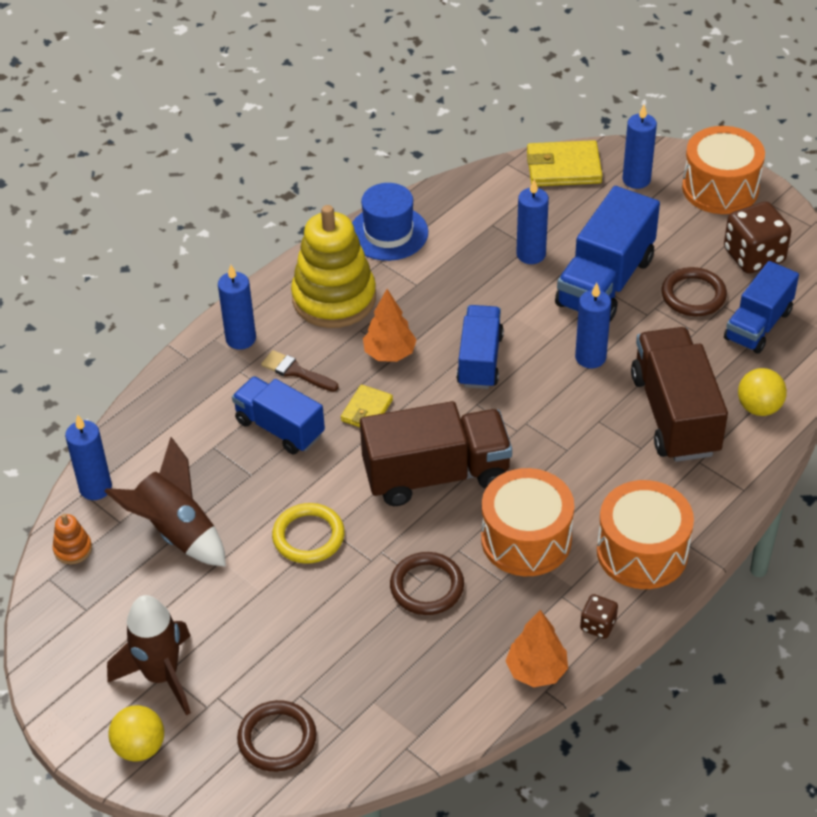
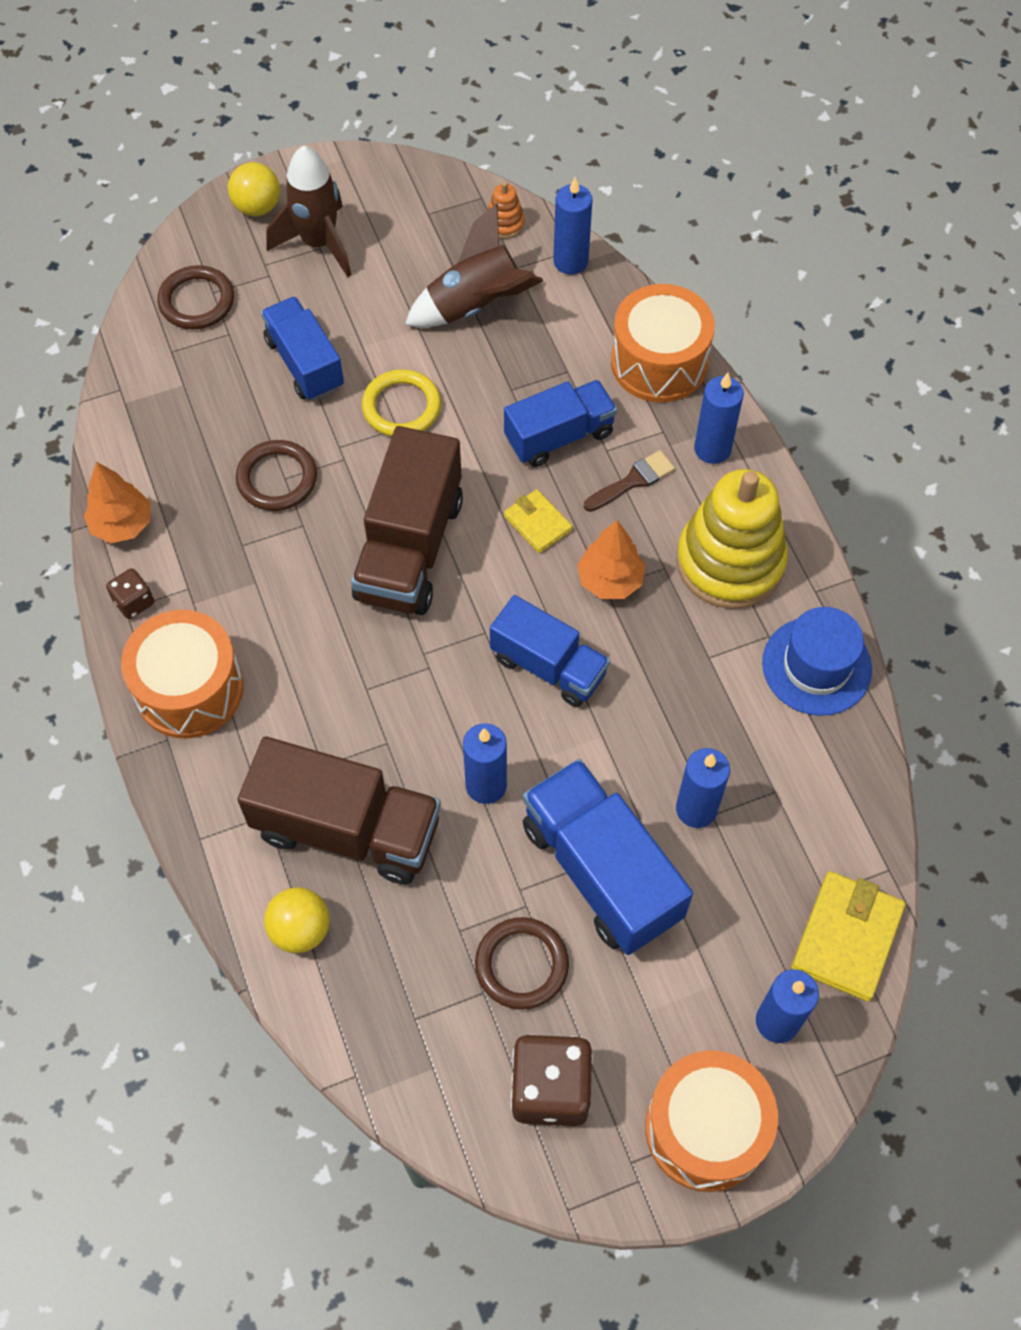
camera: 115 degrees right, 15 degrees up
(526, 539) = (275, 590): orange drum -> orange drum (659, 362)
(758, 325) = (427, 1013): blue truck -> blue truck (305, 363)

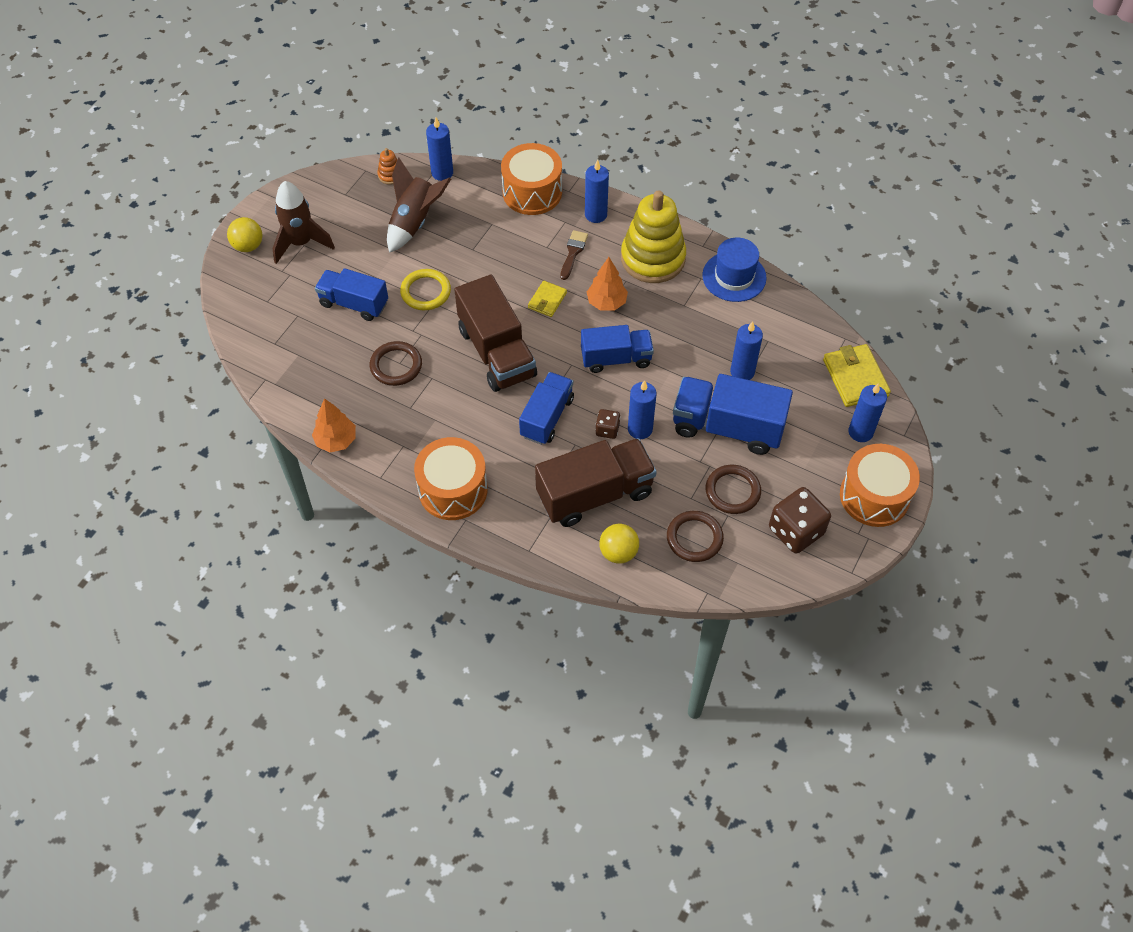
camera: 40 degrees left, 5 degrees down
(134, 602) = (381, 471): brown dice -> brown dice (607, 430)
(197, 301) = (263, 311): brown ring -> brown ring (694, 538)
(537, 523) = (547, 300): yellow wallet -> yellow wallet turned 75 degrees counterclockwise
(559, 436) = (518, 255): blue truck -> blue truck (547, 417)

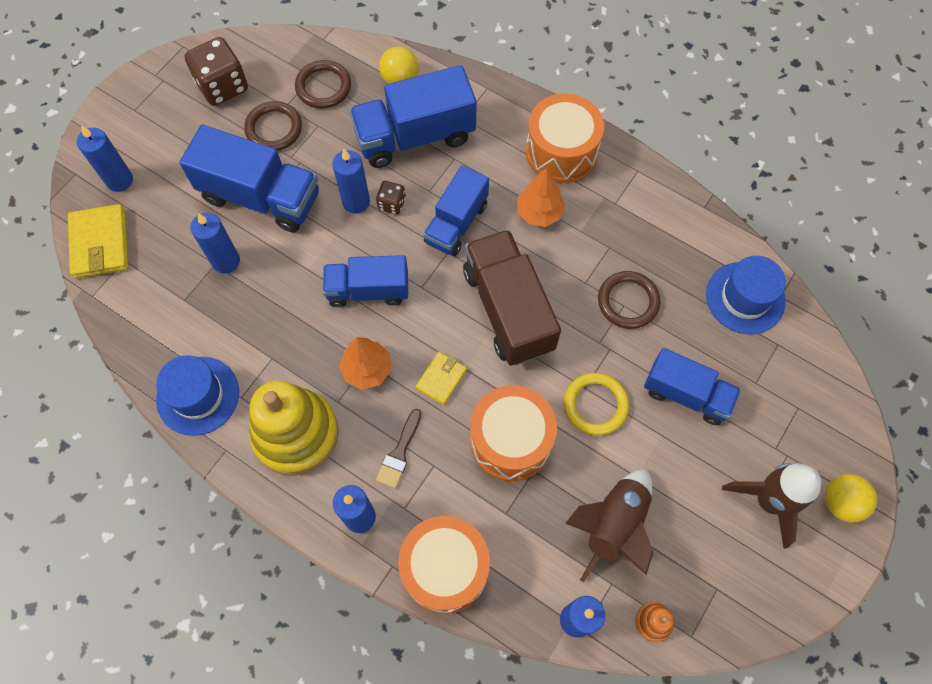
camera: 175 degrees left, 10 degrees up
(296, 375) = (745, 298): none -> blue hat
(336, 440) = (689, 214): orange tree -> orange tree (539, 212)
(595, 494) = (415, 136): brown truck -> blue truck
(874, 496) = (132, 113): orange drum -> orange drum (511, 440)

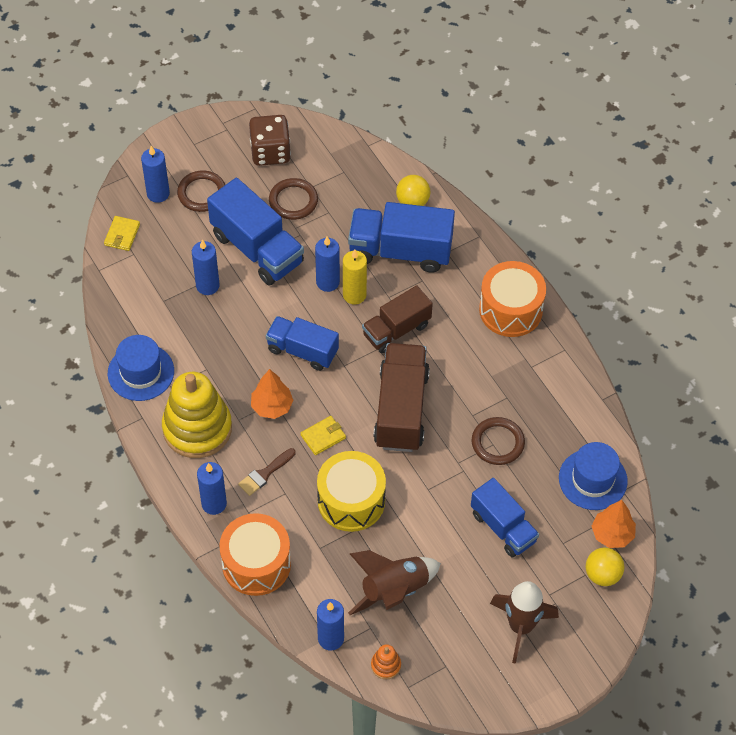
camera: 25 degrees right, 10 degrees down
(100, 243) = (122, 235): yellow wallet -> yellow wallet, size x0.60
(323, 87) = (348, 184): brown ring -> brown ring (202, 193)
(392, 204) = (354, 295): brown dice -> yellow candle
(456, 223) = (396, 330): blue truck -> brown truck
(511, 440) = (351, 501): orange drum -> yellow drum
(539, 212) = (466, 348): orange tree -> orange tree (612, 534)
(595, 405) = (428, 504): yellow ring -> none
(841, 502) = (576, 652): yellow ball -> yellow ball (602, 574)

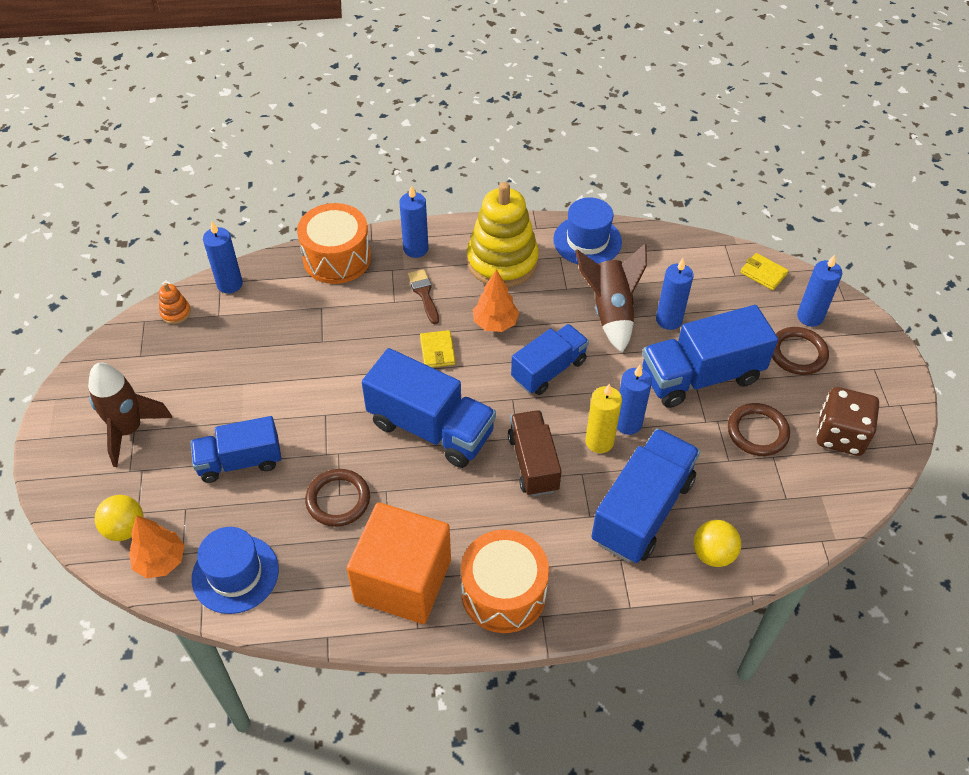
camera: 115 degrees right, 5 degrees down
(351, 501) = (353, 347): yellow drum -> none
(394, 590) = (240, 345): brown rocket -> brown rocket (610, 312)
(401, 409) = (431, 428): brown truck -> blue truck
(536, 372) = (403, 580): none -> orange cube

